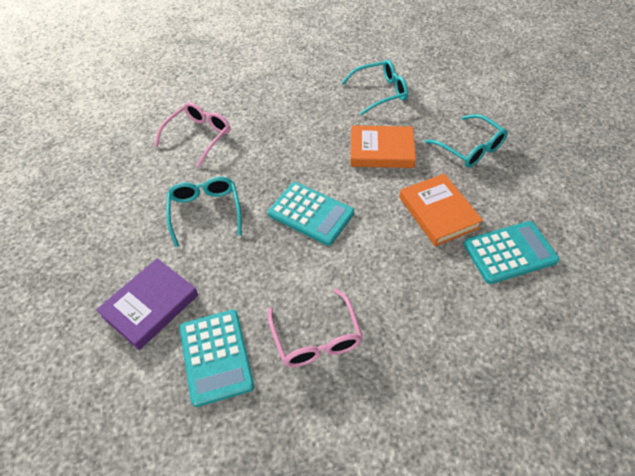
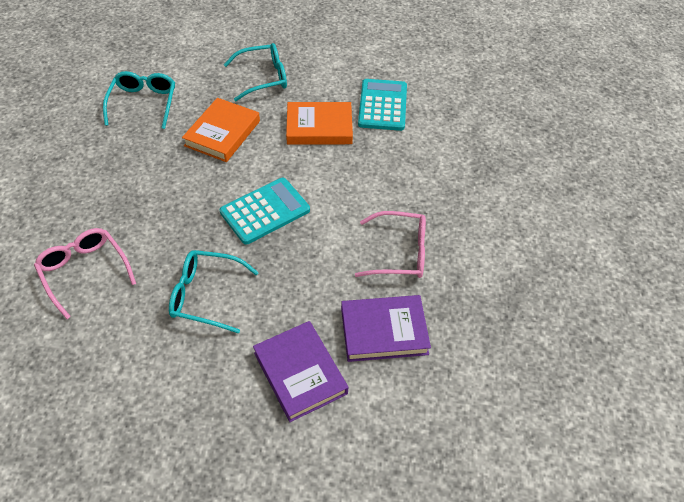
camera: 70 degrees left, 0 degrees up
(216, 356) = (384, 331): turquoise calculator -> purple book

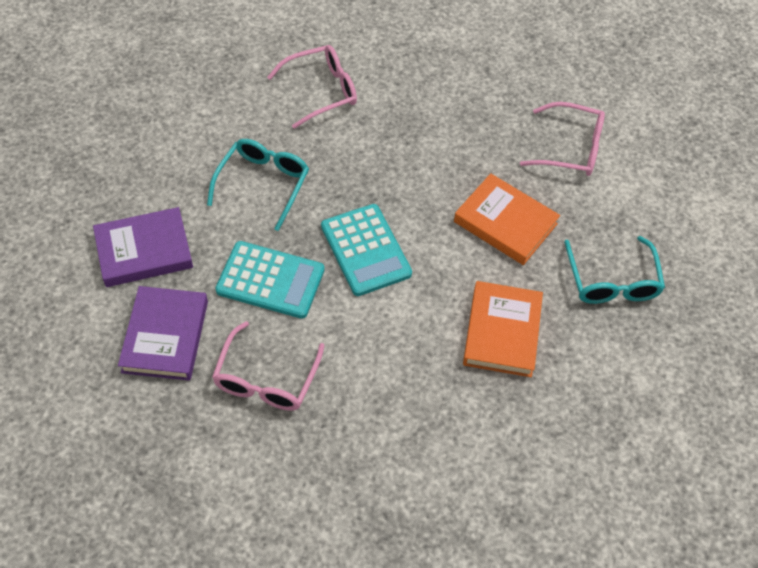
camera: 100 degrees right, 5 degrees up
(143, 103) = (571, 148): turquoise glasses -> pink glasses
(382, 105) = (538, 423): turquoise calculator -> turquoise calculator (270, 280)

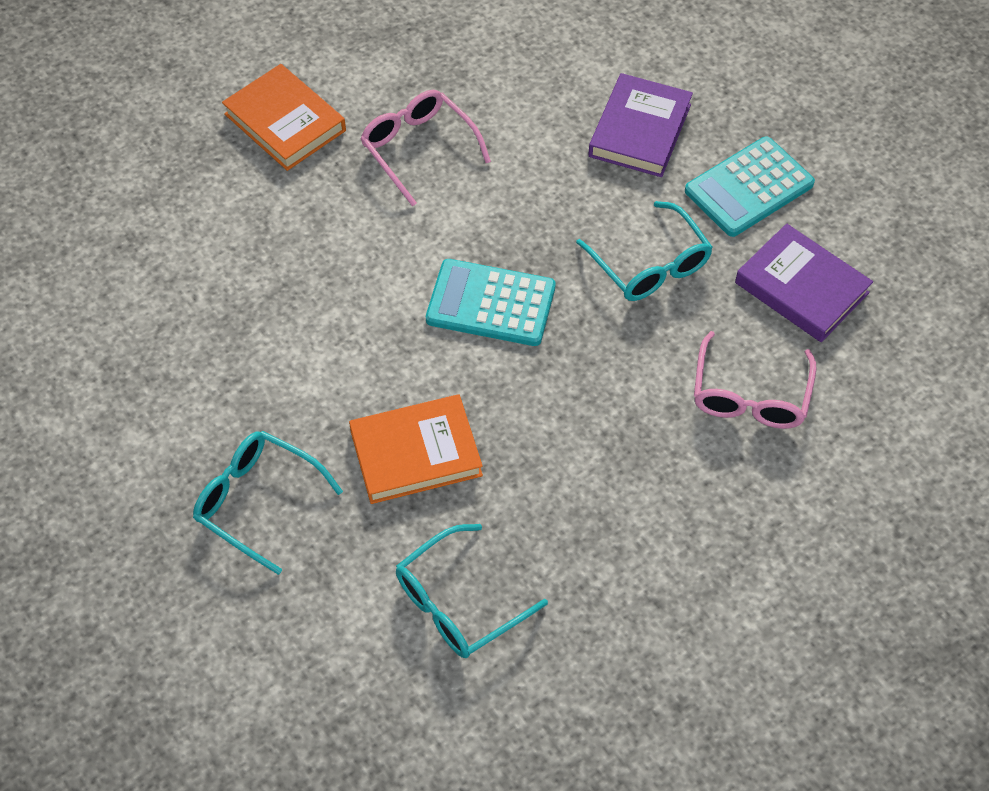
camera: 130 degrees right, 0 degrees up
(165, 336) = (527, 102): purple book -> purple book (801, 288)
(270, 280) = (522, 207): turquoise calculator -> turquoise calculator (749, 188)
(502, 332) = (296, 357): orange book -> orange book (285, 122)
(571, 148) = (458, 603): pink glasses -> turquoise glasses

